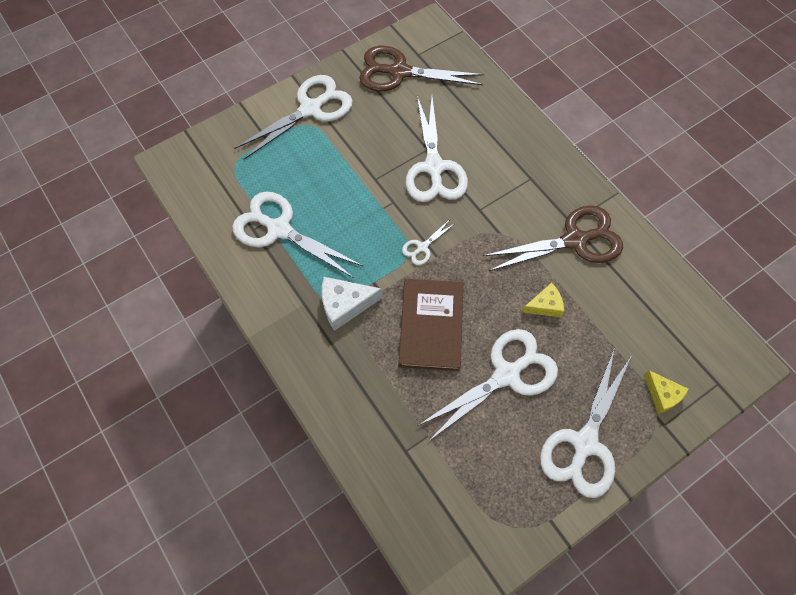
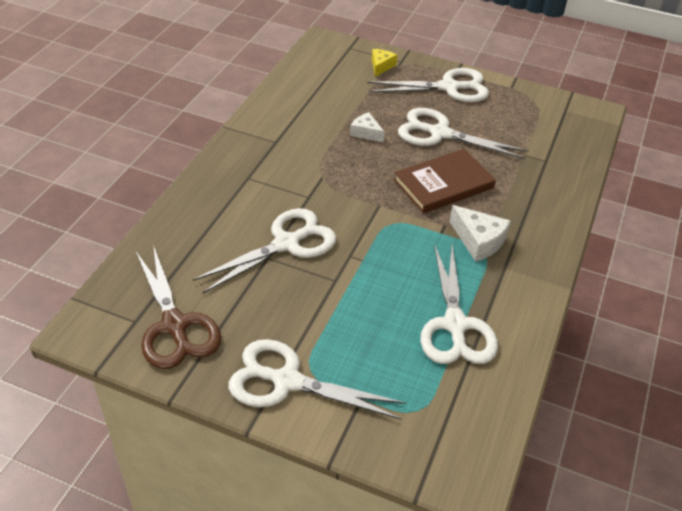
camera: 125 degrees left, 20 degrees down
(422, 247) = (379, 217): white scissors -> none
(545, 305) = (366, 133): yellow cheese -> white cheese
(575, 240) = (292, 135): brown scissors -> none

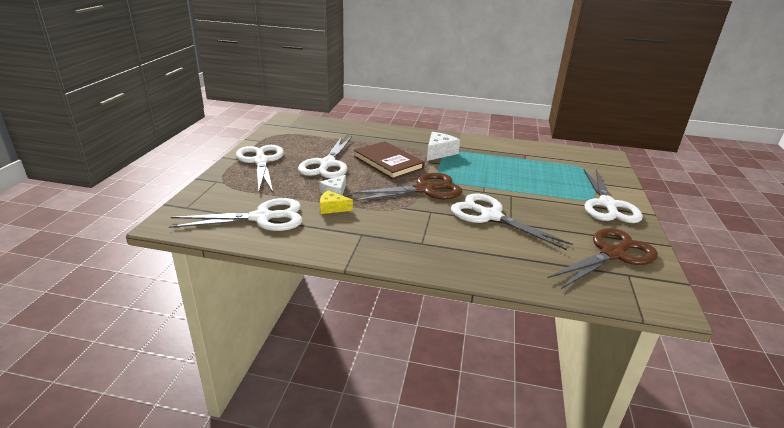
camera: 100 degrees left, 15 degrees down
(362, 202) = (424, 190): none -> brown scissors
(381, 66) = (225, 190): yellow cheese -> yellow cheese (332, 208)
(455, 325) = (514, 159): white scissors -> white scissors (262, 218)

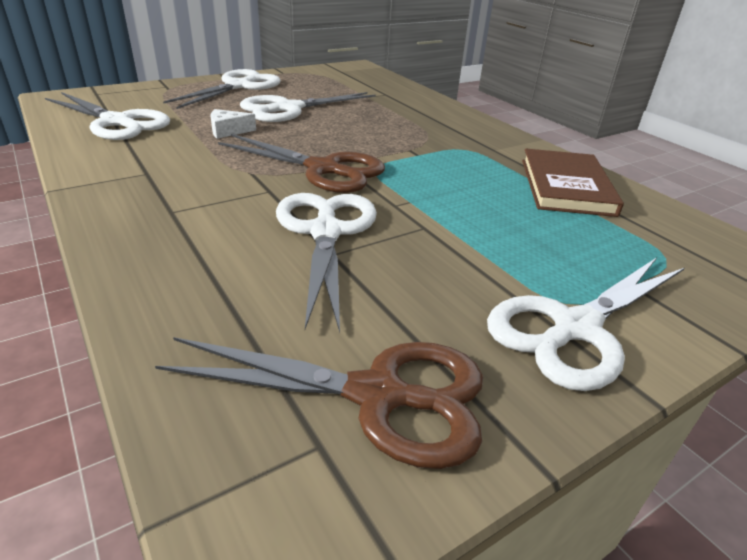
camera: 45 degrees right, 5 degrees up
(332, 208) = (188, 141): yellow cheese -> none
(388, 162) = (355, 131): brown book -> brown book (565, 186)
(439, 152) = (448, 146): white cheese -> none

